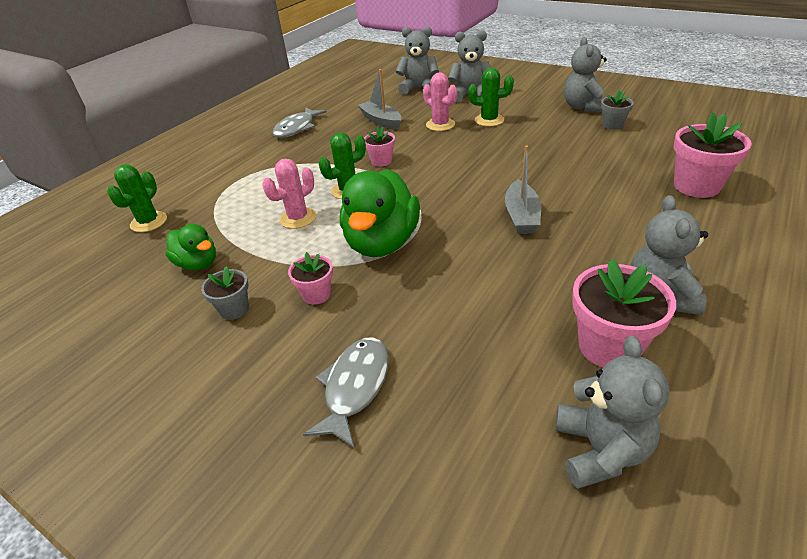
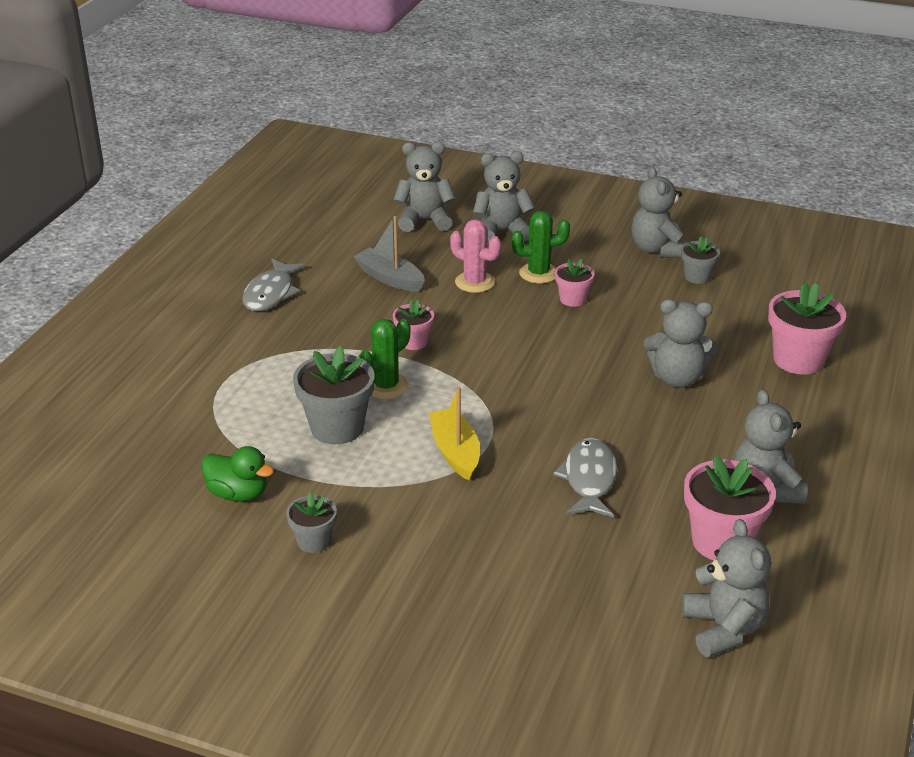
camera: 15 degrees left, 5 degrees down
(149, 222) = (136, 445): green cactus -> none
(298, 218) = (337, 428): pink cactus -> grey flower pot
(316, 294) = (402, 517): pink flower pot -> pink flower pot (573, 299)
(355, 387) = (483, 603): grey fish -> grey fish (589, 479)
(382, 243) = (455, 452): green duck -> yellow boat
(521, 216) = (609, 408): grey boat -> none
(585, 195) = (677, 378): none -> grey teddy bear

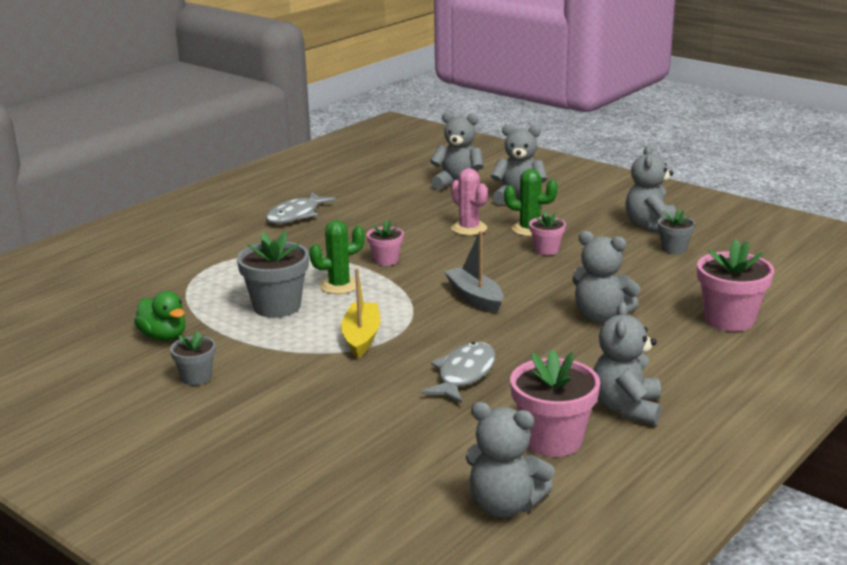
camera: 20 degrees right, 10 degrees down
(390, 278) = (399, 217): grey boat -> grey boat (475, 298)
(723, 629) = (505, 505): grey teddy bear -> grey teddy bear turned 105 degrees clockwise

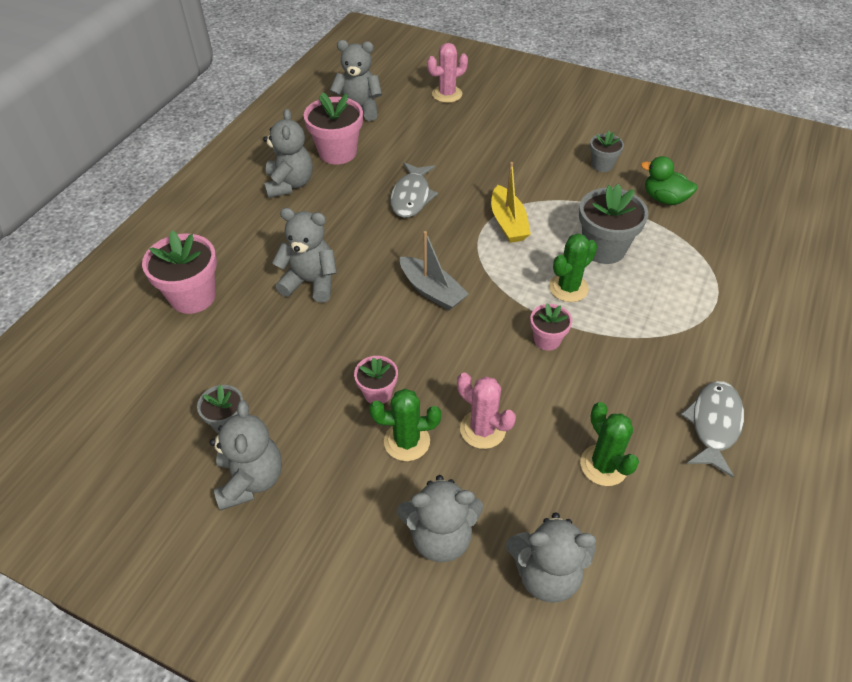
camera: 165 degrees right, 25 degrees up
(340, 510) = (447, 94): none -> pink cactus
(391, 209) = (603, 465): none -> green cactus

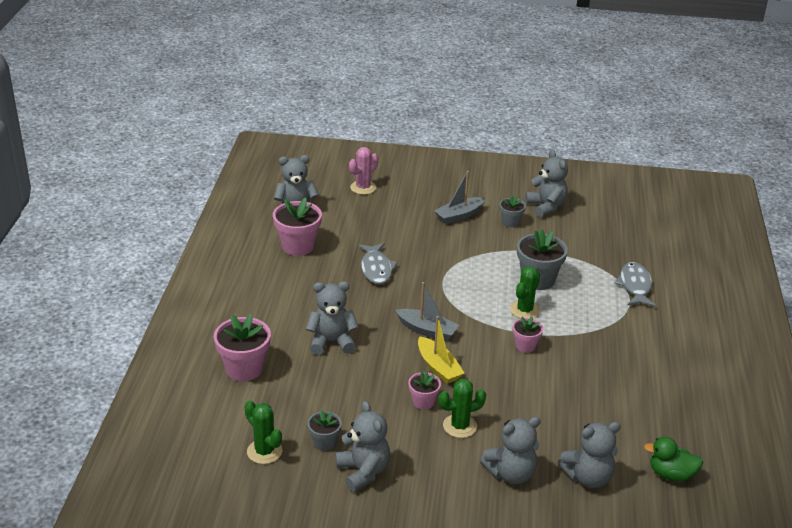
camera: 20 degrees left, 15 degrees down
(290, 184) = (272, 276): grey teddy bear -> grey teddy bear (546, 207)
(482, 429) = (508, 408): pink cactus -> none
(508, 223) = (460, 274): yellow boat -> yellow boat (438, 367)
(542, 146) = (459, 216): none -> grey boat
(603, 465) = (597, 411): green cactus -> green cactus (264, 451)
(664, 199) = (566, 238): green duck -> green duck (671, 474)
(714, 424) = (657, 374): grey fish -> grey fish (635, 286)

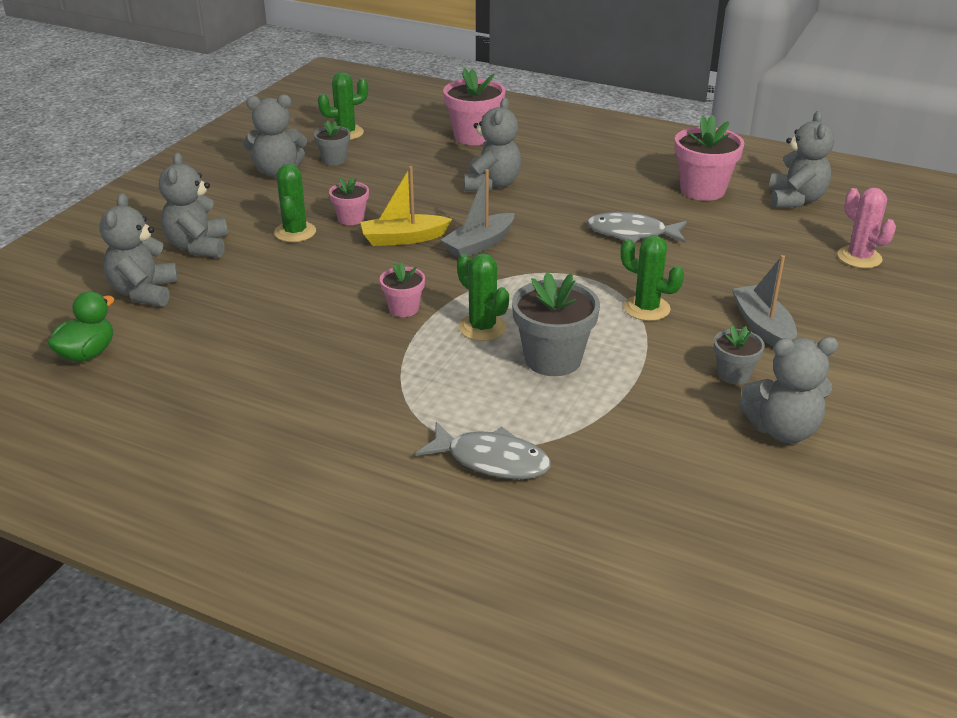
camera: 110 degrees right, 0 degrees up
(465, 254) = (646, 308): none -> green cactus

